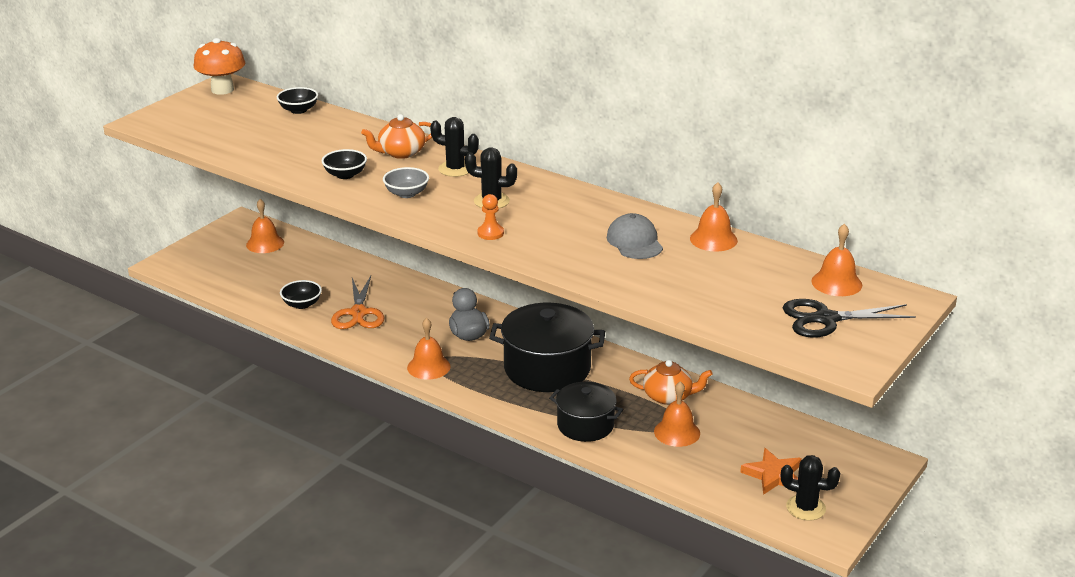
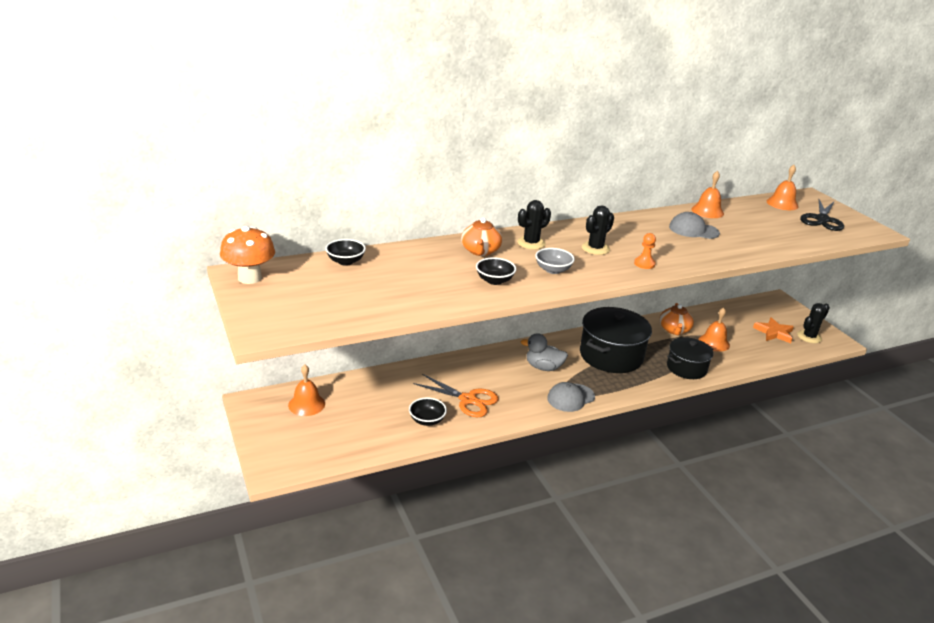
camera: 60 degrees left, 0 degrees up
(428, 367) = (570, 398): orange bell -> grey cap
(668, 396) = (674, 330): orange teapot -> orange teapot turned 150 degrees clockwise

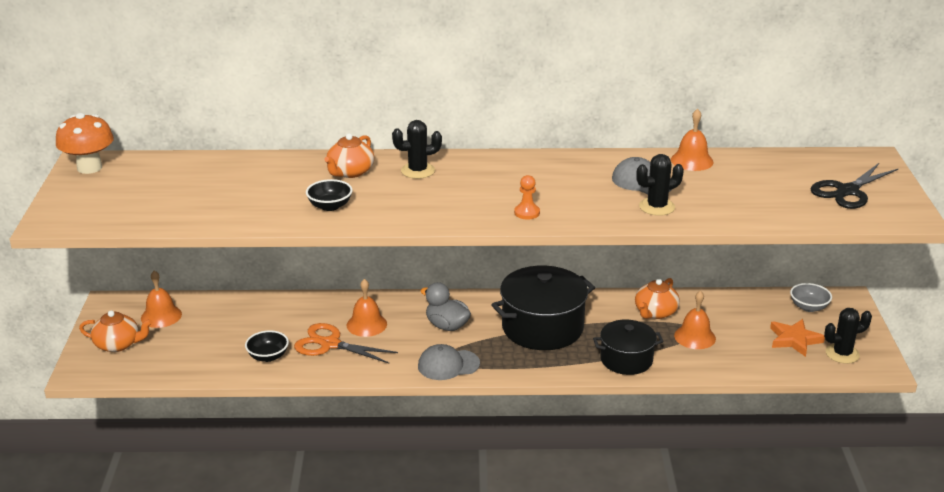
camera: 25 degrees right, 0 degrees up
(288, 437) = (118, 344): none -> orange teapot
(345, 261) = (197, 164): black bowl -> none
(468, 400) = (330, 344): orange scissors -> orange scissors turned 150 degrees clockwise
(553, 270) = (408, 204): grey bowl -> grey bowl (808, 307)
(595, 248) = (487, 187): black cactus -> black cactus (657, 207)
(782, 203) = (815, 163): orange bell -> orange bell (366, 324)

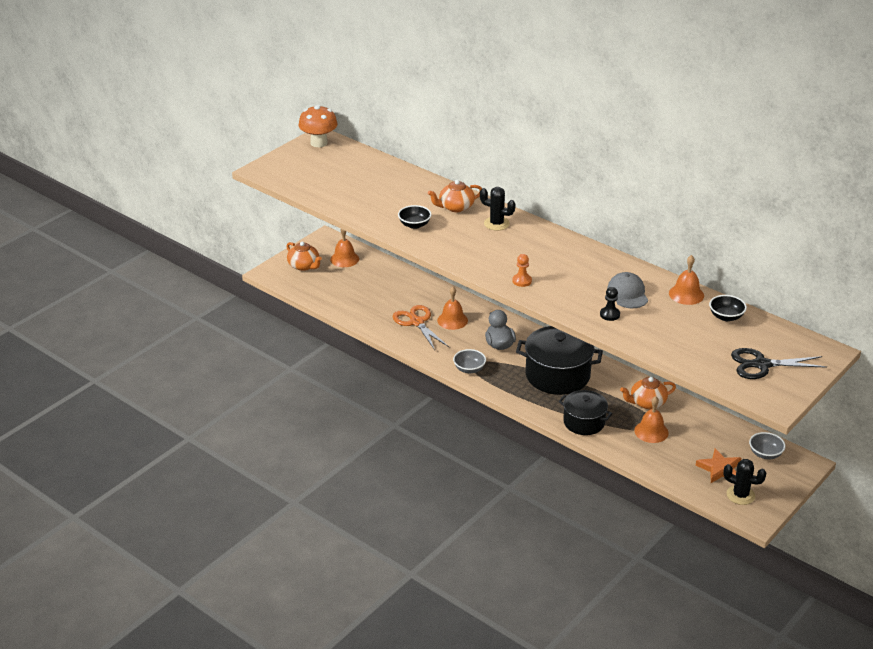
camera: 40 degrees right, 5 degrees up
(268, 356) = (374, 312): black bowl -> black bowl (726, 317)
(448, 365) = (469, 369): grey cap -> grey bowl
(657, 207) = (609, 314): black cactus -> black pawn

